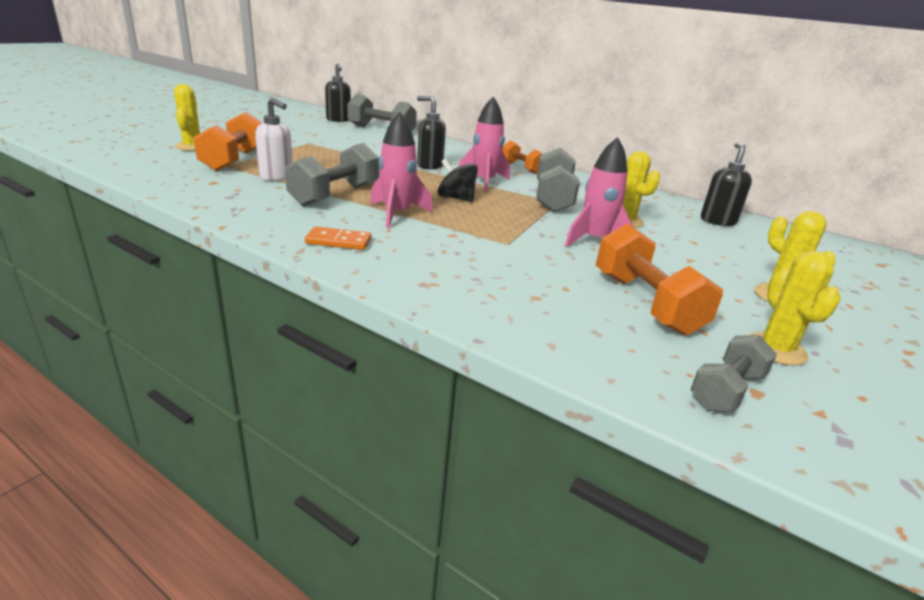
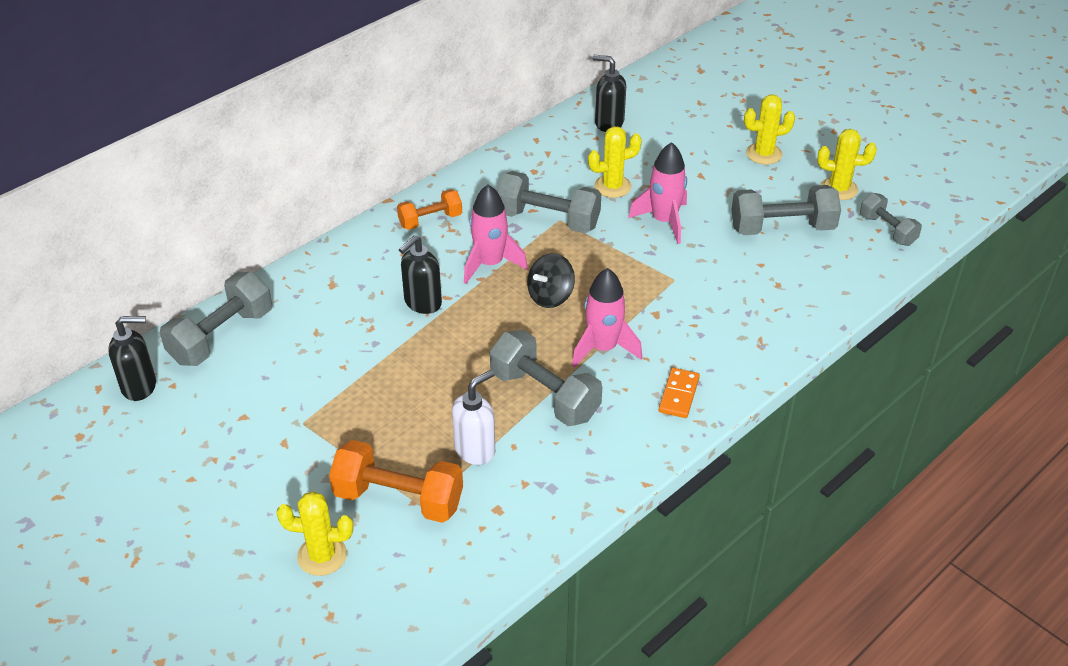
camera: 75 degrees left, 15 degrees up
(645, 303) = (782, 228): orange dumbbell -> grey dumbbell

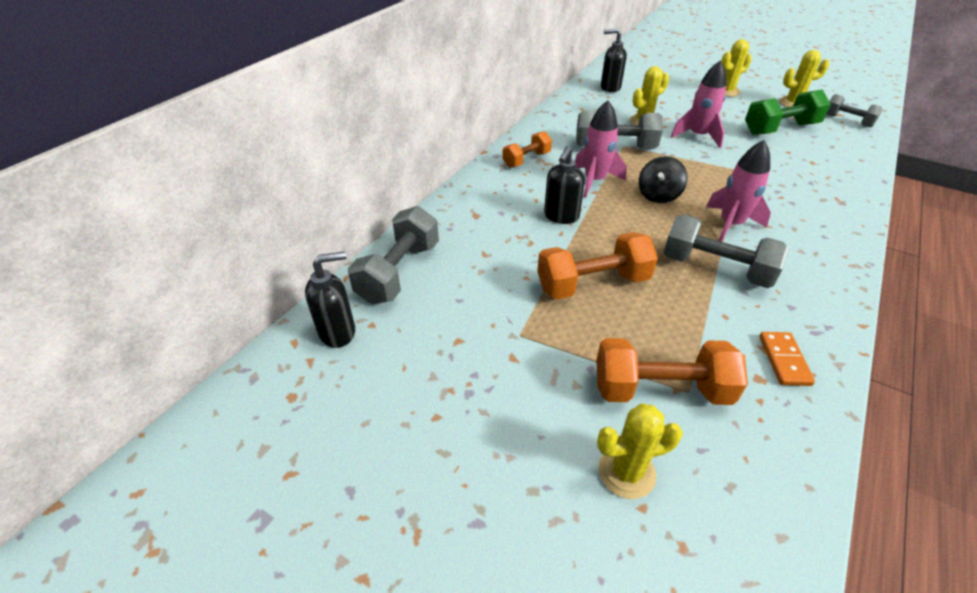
camera: 15 degrees left, 0 degrees up
(405, 386) = (592, 283): none -> orange dumbbell
(475, 450) = (695, 326): white soap dispenser -> none
(679, 395) = (819, 248): orange domino -> orange domino (784, 360)
(782, 228) = (780, 129): grey dumbbell -> green dumbbell

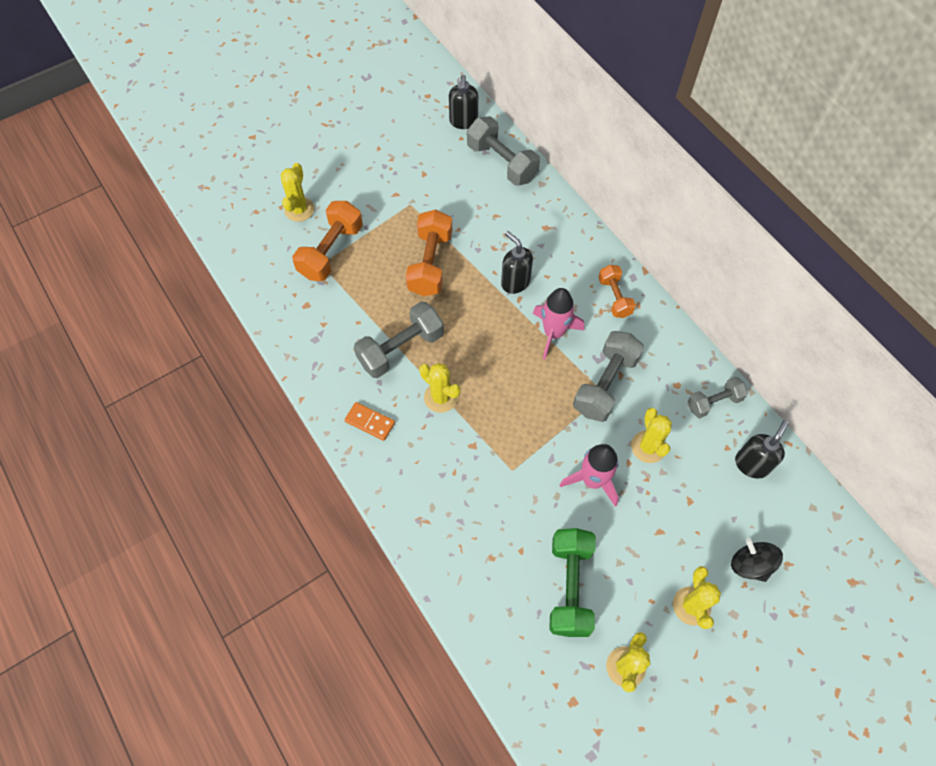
camera: 115 degrees right, 20 degrees up
(658, 195) = (507, 370): black spinning top -> black spinning top (750, 564)
(730, 225) = (441, 397): pink rocket -> yellow cactus
(784, 360) = (308, 328): orange domino -> orange domino (370, 422)
(847, 120) = (553, 694): grey dumbbell -> grey dumbbell (713, 402)

